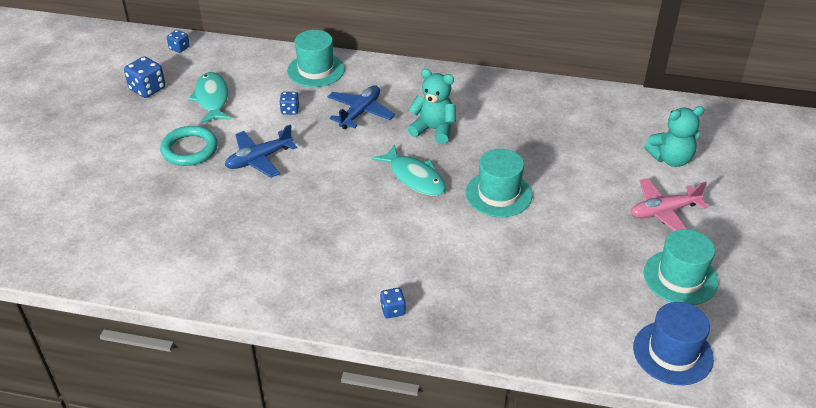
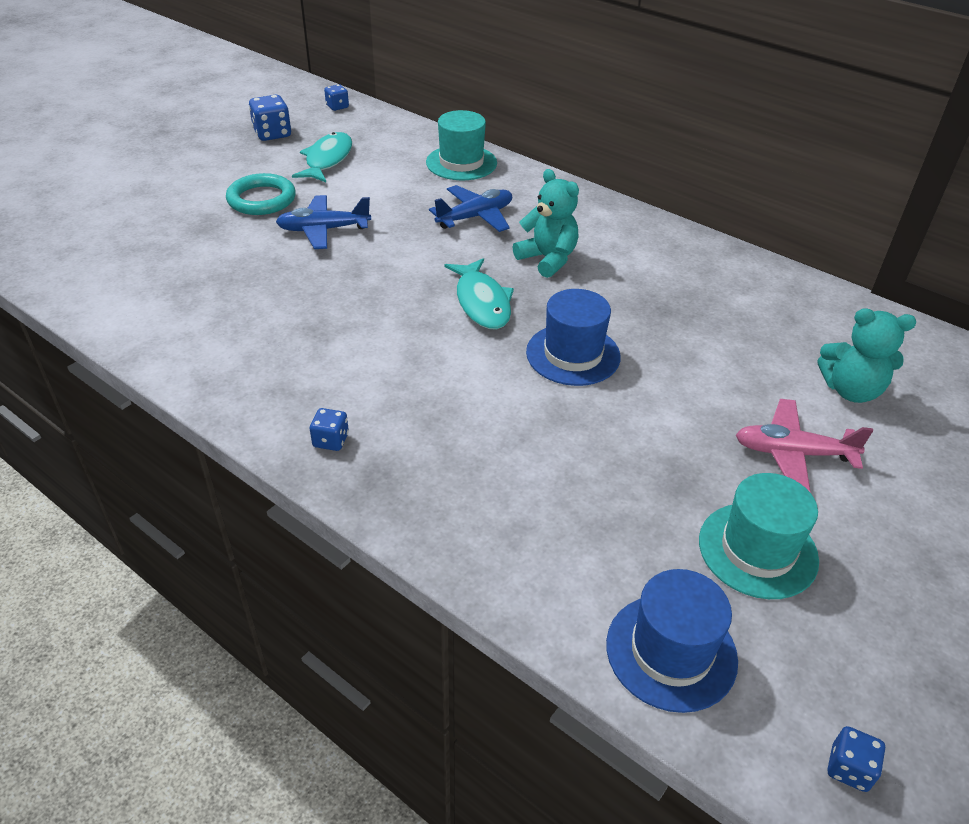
camera: 25 degrees right, 0 degrees up
(290, 110) = (399, 193): blue dice -> blue dice (849, 768)
(498, 194) = (573, 354): turquoise hat -> blue hat

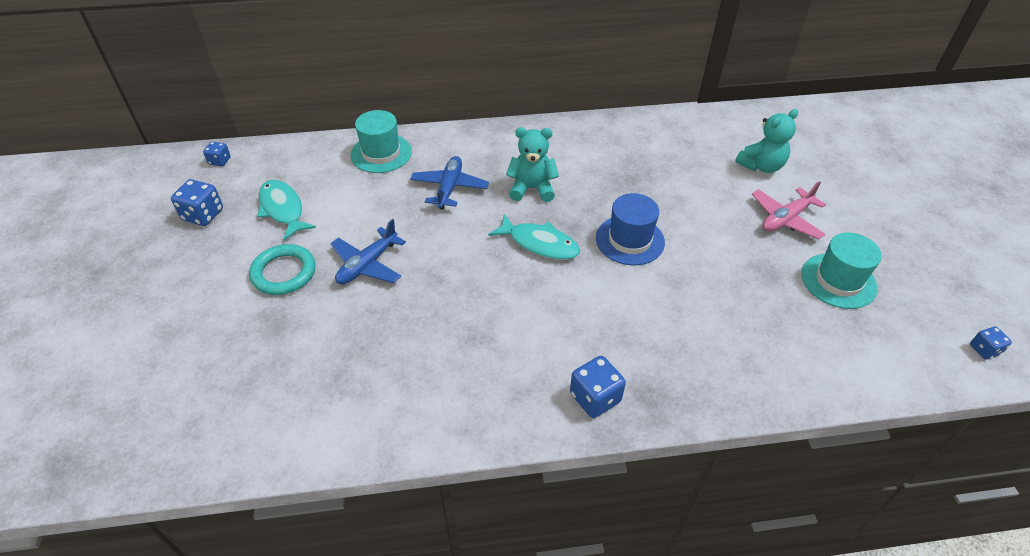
camera: 45 degrees left, 5 degrees up
(331, 440) = (595, 398): blue dice -> blue dice, size x1.67
(671, 652) = (878, 360): blue hat -> none

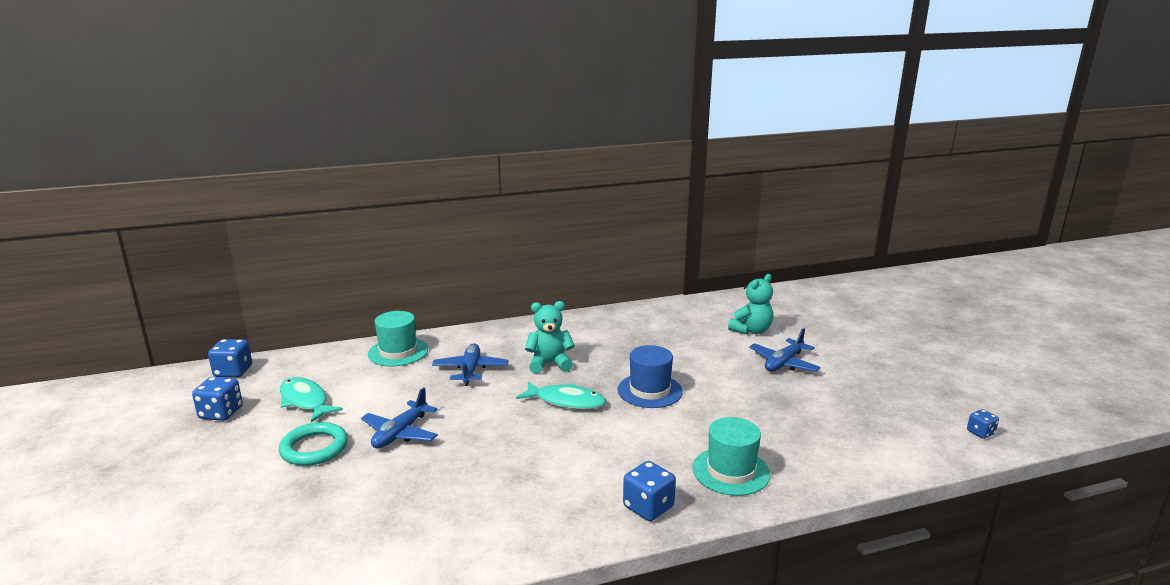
camera: 10 degrees left, 25 degrees down
(220, 161) = (233, 371): blue dice -> blue dice, size x1.67
(785, 219) = (783, 363): pink plane -> blue plane
(838, 281) = (842, 400): turquoise hat -> turquoise hat (731, 471)

